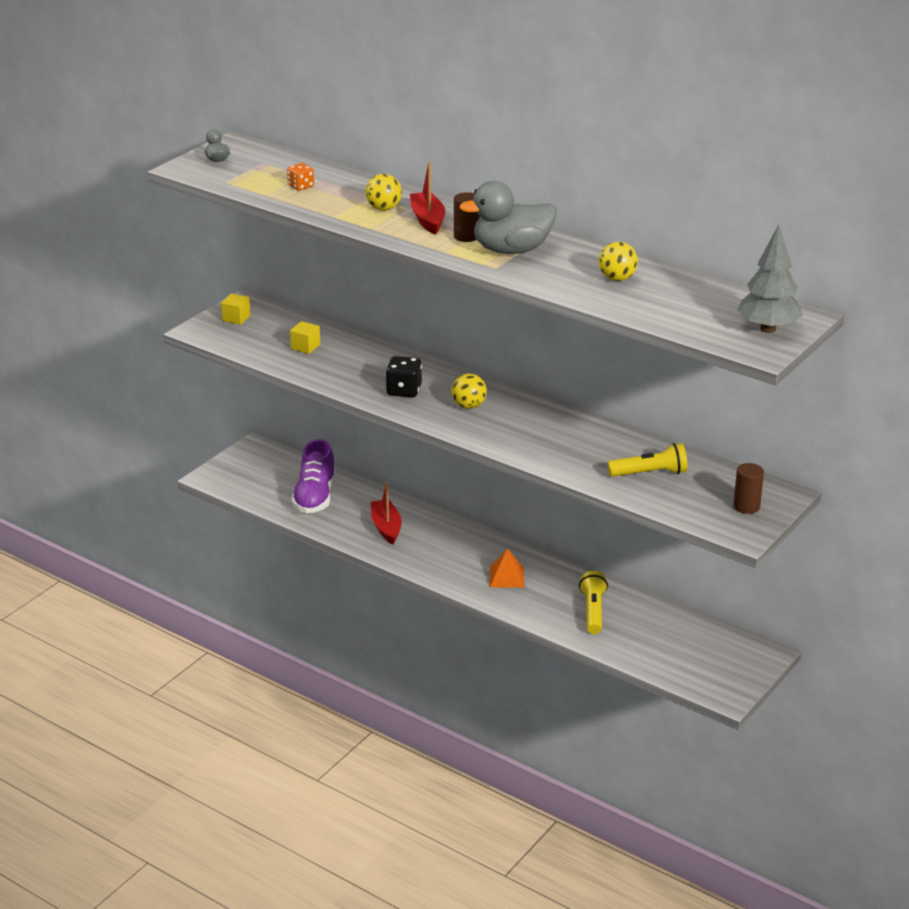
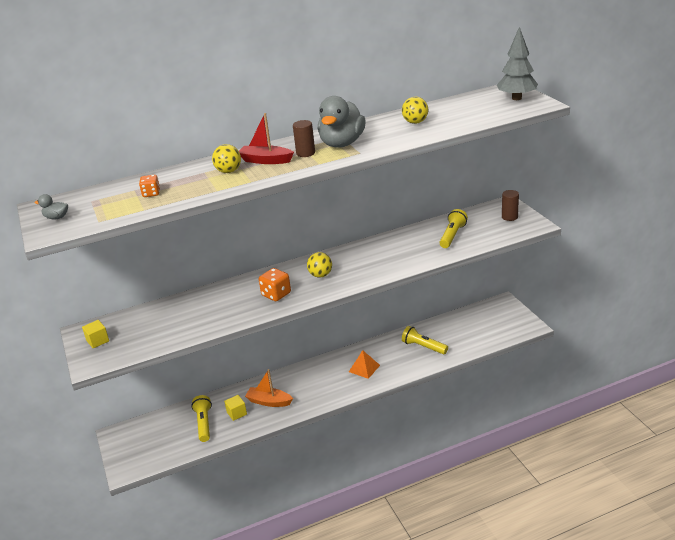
camera: 55 degrees left, 0 degrees up
(305, 347) = (175, 320): yellow cube -> yellow cube (236, 413)
(315, 497) = (204, 423): purple shoe -> yellow flashlight
(386, 527) = (269, 402): red boat -> orange boat
(404, 390) = (276, 294): black dice -> orange dice

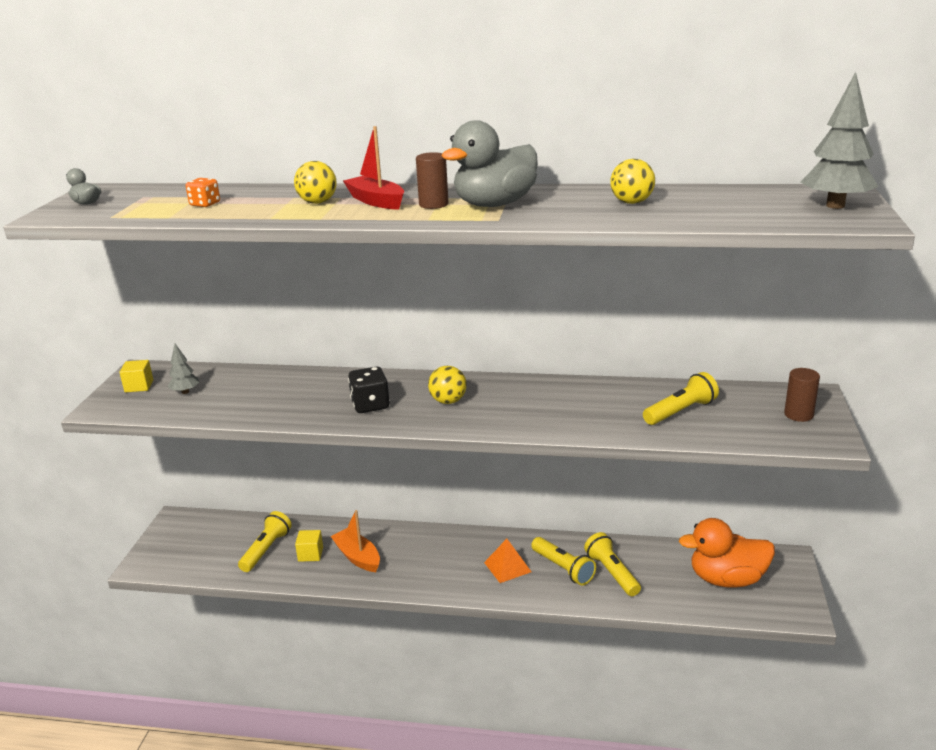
camera: 30 degrees right, 5 degrees down
(138, 332) = (185, 392): none -> grey tree
(276, 294) = (370, 405): orange dice -> black dice
(395, 356) = (563, 569): none -> yellow flashlight
(483, 325) = (727, 579): none -> orange duck

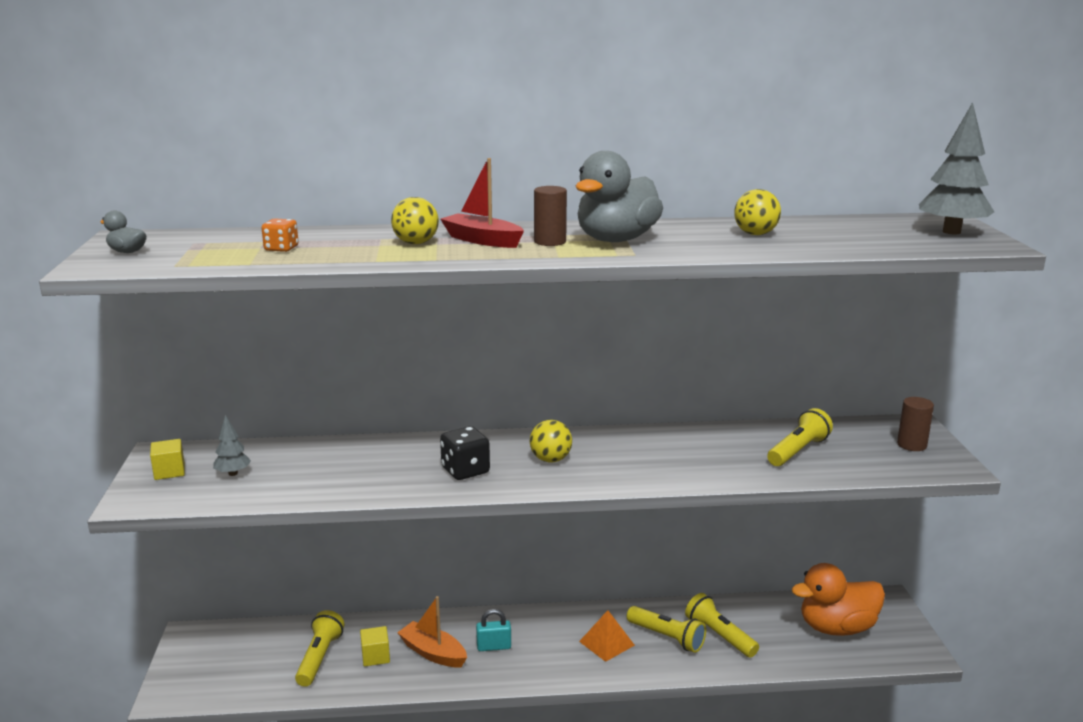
camera: 15 degrees left, 5 degrees down
(409, 558) = (494, 646): none -> turquoise padlock

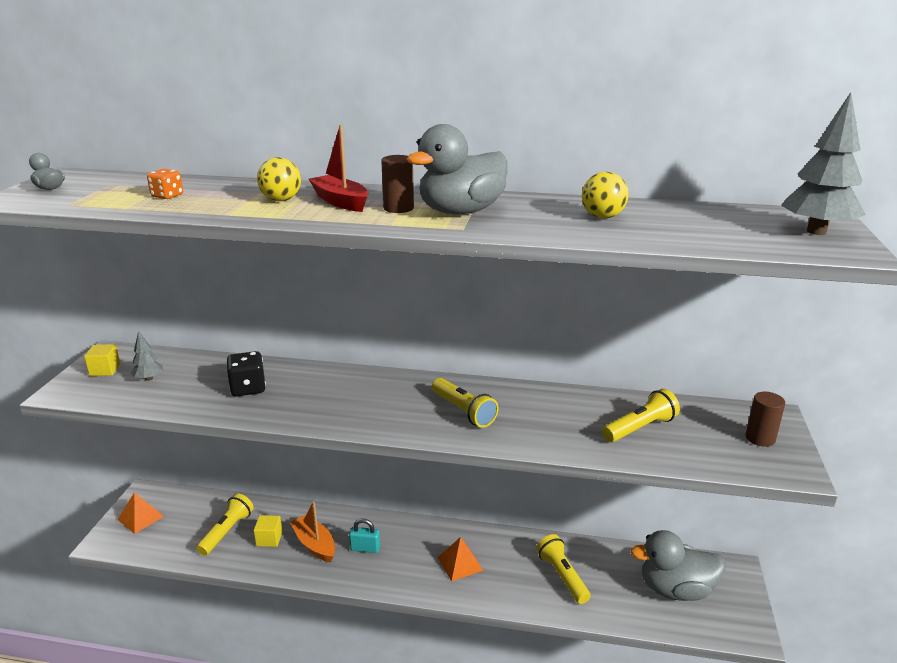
camera: 15 degrees right, 5 degrees up
(200, 661) = (140, 517): none -> orange pyramid
(465, 471) = (329, 403): black dice -> black dice (248, 388)
(550, 459) = (407, 403): yellow ball -> none
(667, 638) = (514, 568): yellow flashlight -> yellow flashlight (463, 411)
(836, 628) = (675, 589): orange duck -> grey duck

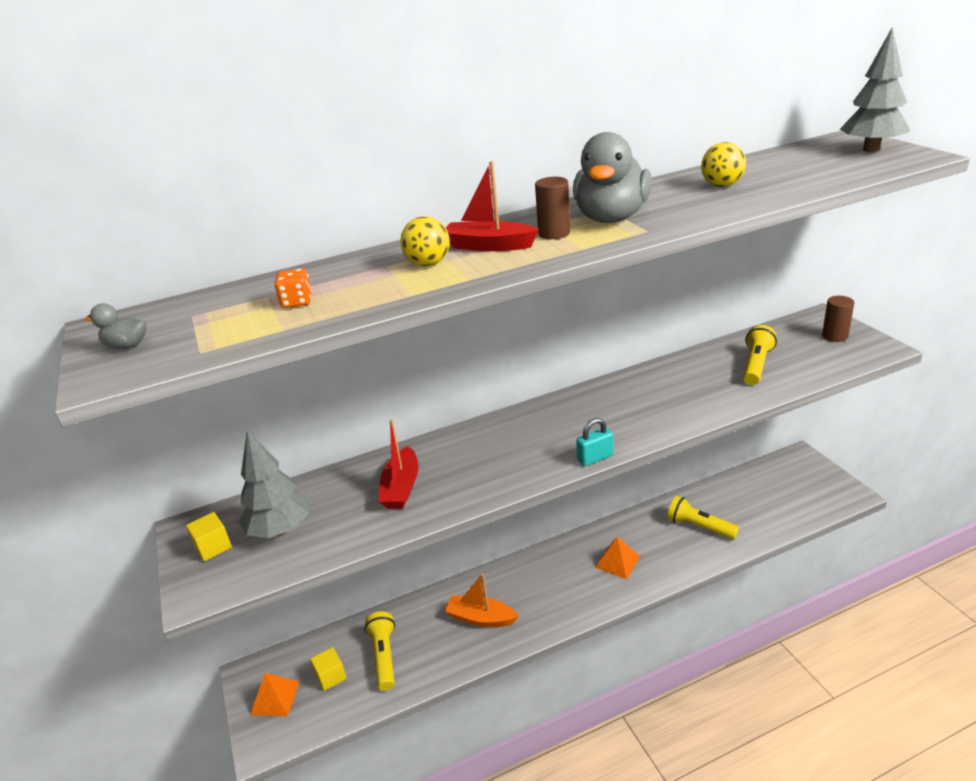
camera: 30 degrees left, 5 degrees up
(149, 378) = (280, 530): grey tree -> grey tree, size x1.87
(248, 388) = (401, 488): black dice -> red boat
(269, 539) = (433, 638): yellow cube -> yellow cube (331, 676)
(365, 548) = (528, 595): turquoise padlock -> turquoise padlock (595, 458)
(463, 411) = (618, 414): yellow flashlight -> none
(675, 589) = (780, 492): grey duck -> none

